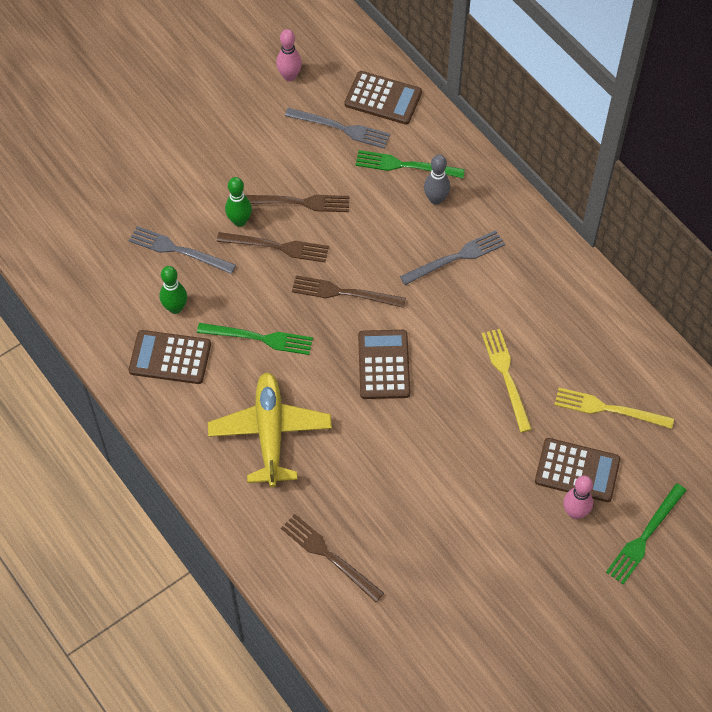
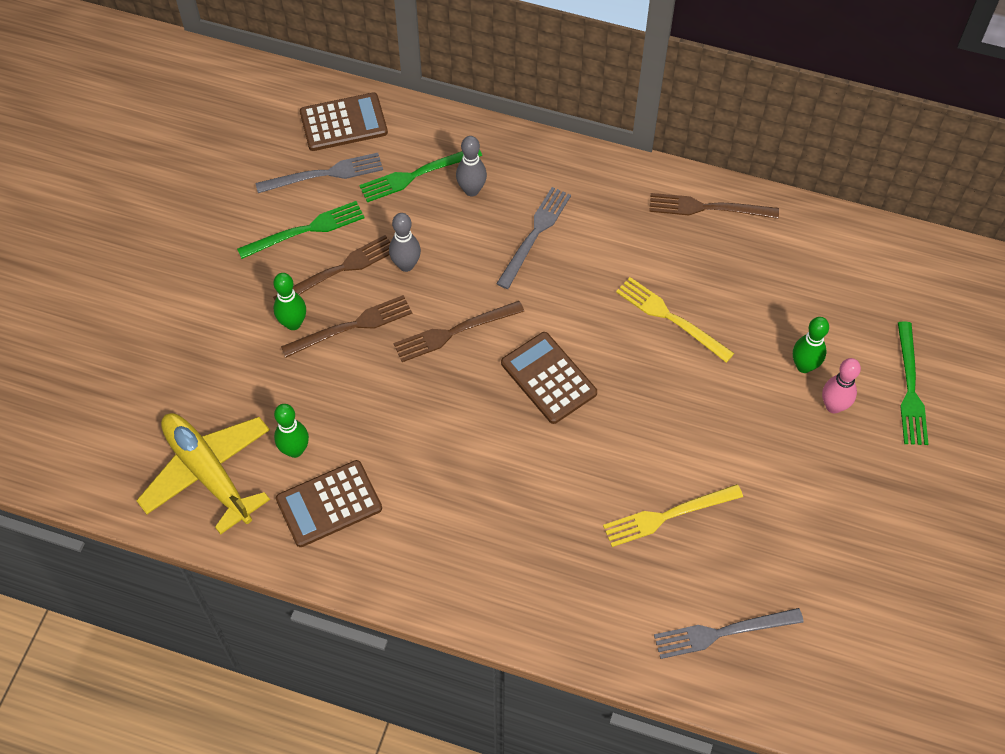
camera: 35 degrees left, 0 degrees up
(178, 250) = (252, 390): grey fork -> grey fork (722, 632)
(259, 338) = (406, 428): green fork -> green fork (306, 230)
(270, 433) = (491, 515): yellow plane -> yellow plane (208, 473)
(289, 76) = (231, 152): pink bowling pin -> none
(329, 556) = (645, 599): brown fork -> brown fork (708, 208)
(347, 226) = (406, 265): none -> grey bowling pin
(577, 470) = (804, 366): brown calculator -> green bowling pin
(609, 409) = (785, 291): yellow fork -> yellow fork (668, 515)

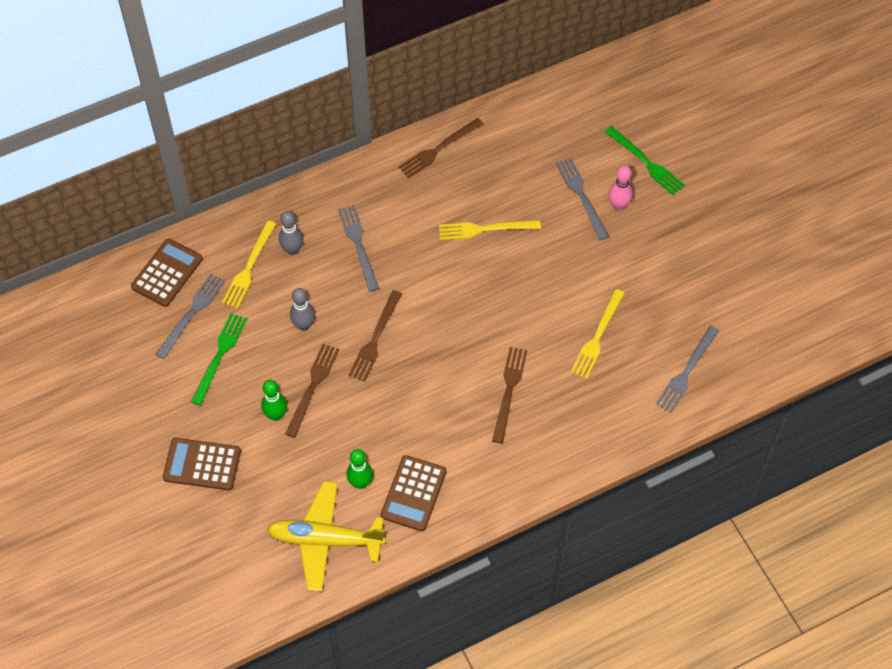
camera: 45 degrees left, 0 degrees up
(339, 270) = (267, 361): brown fork -> brown fork (509, 391)
(416, 175) = (249, 267): green fork -> yellow fork
(548, 378) = (456, 319): brown calculator -> brown calculator (202, 464)
(804, 366) = (581, 196): green bowling pin -> grey fork

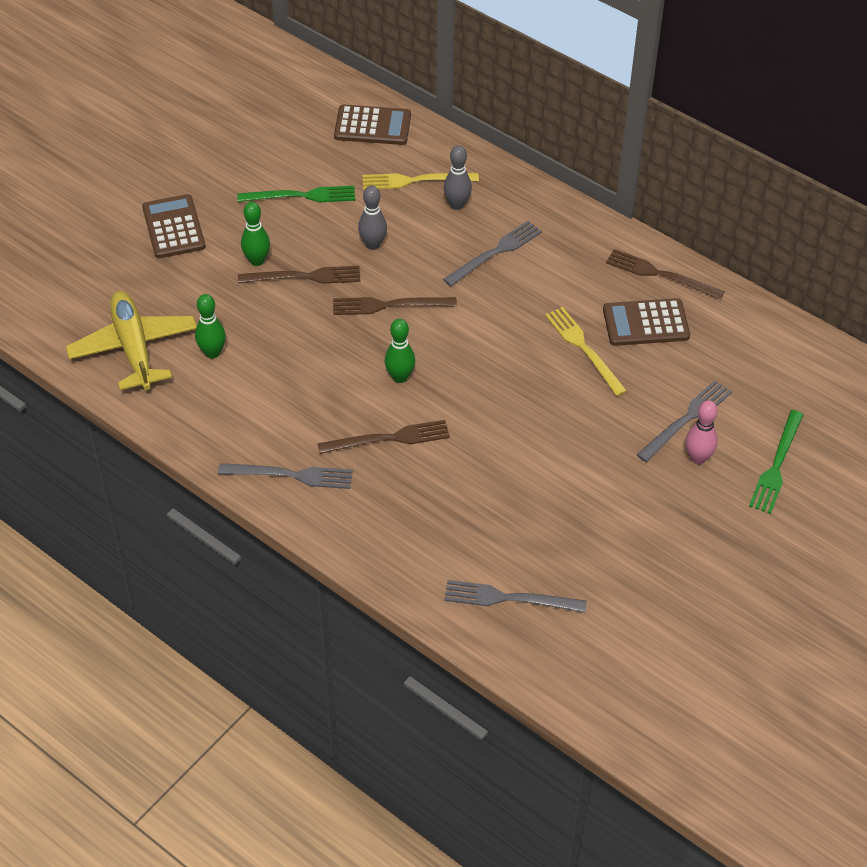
camera: 65 degrees right, 10 degrees down
(192, 313) = (337, 159): grey fork -> grey fork (291, 475)
(413, 493) = (221, 400): brown calculator -> brown calculator (645, 323)
(452, 360) = (400, 377): none -> green bowling pin
(597, 337) = (505, 496): yellow fork -> none

